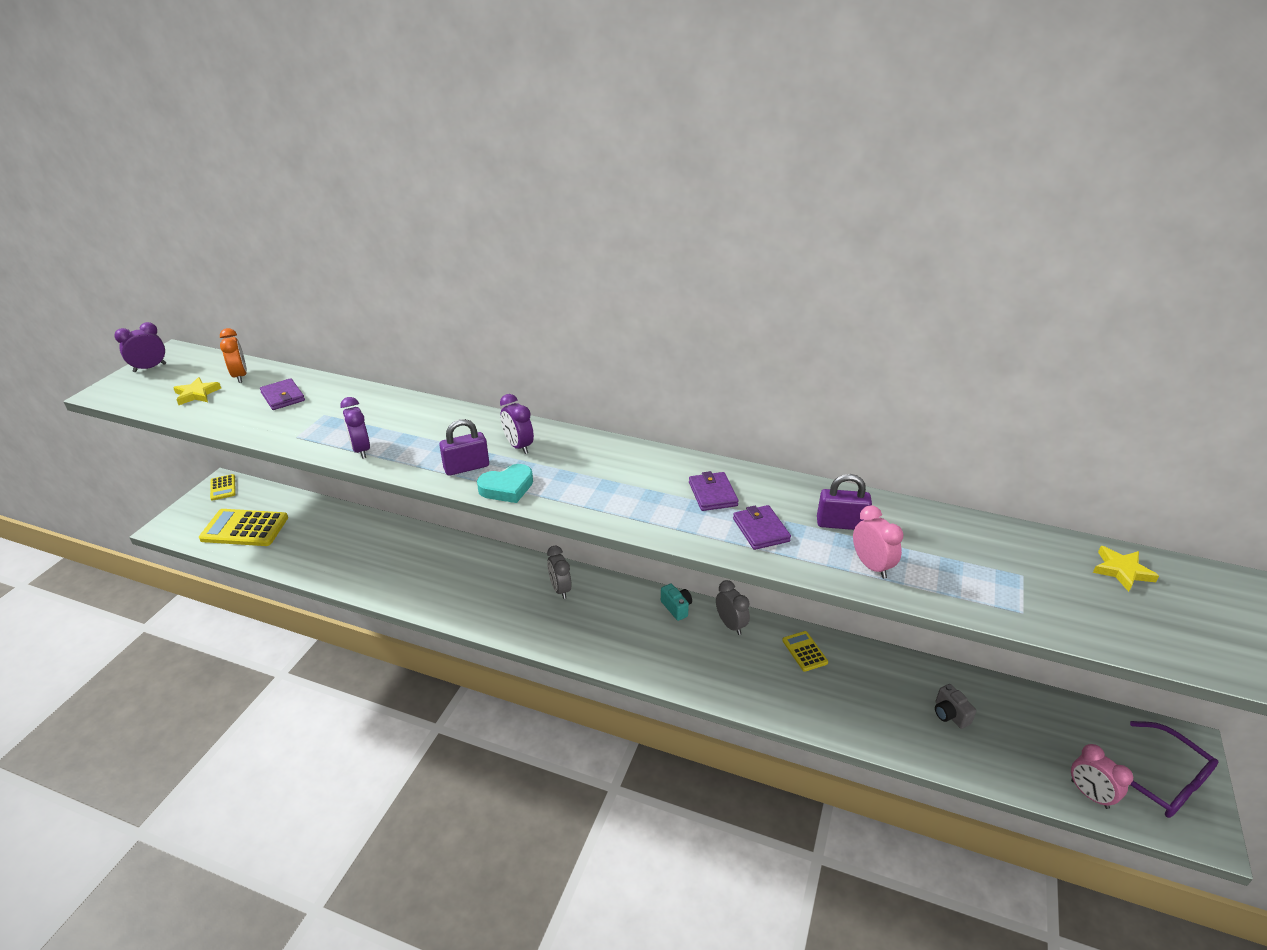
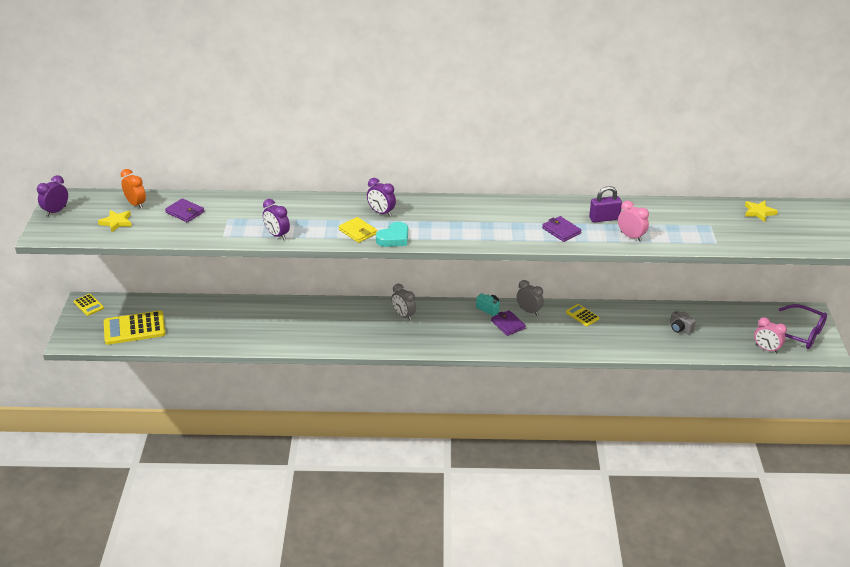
camera: 20 degrees left, 0 degrees up
(466, 467) = (358, 232): purple padlock -> yellow wallet
(712, 494) = (522, 217): purple wallet -> purple wallet (508, 324)

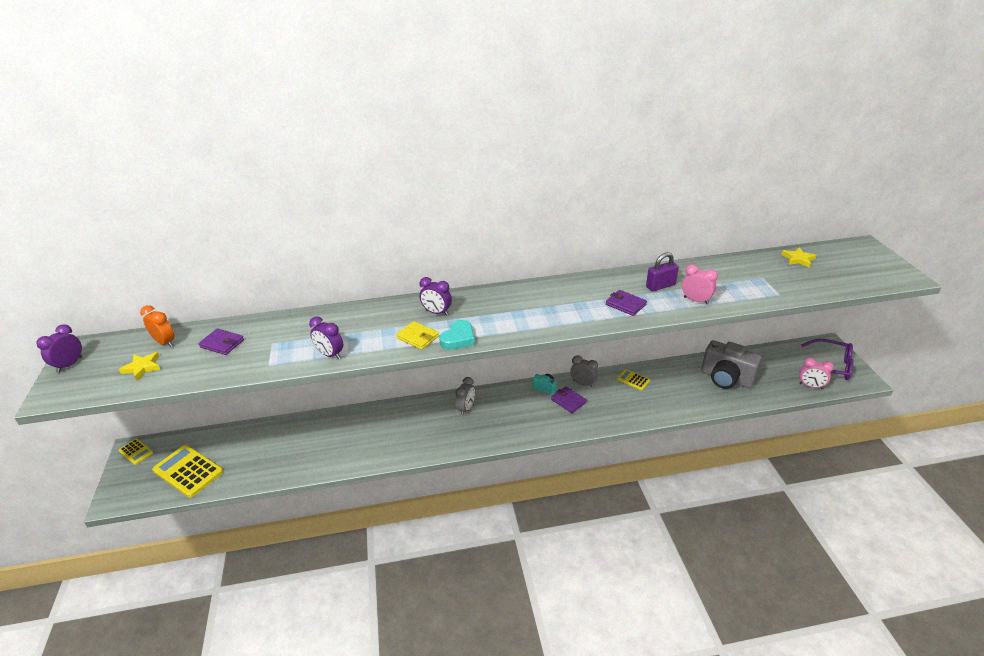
camera: 10 degrees left, 0 degrees up
(134, 328) = (188, 471): yellow calculator -> yellow calculator turned 60 degrees clockwise
(403, 315) = (466, 408): grey clock -> grey clock turned 105 degrees counterclockwise
(680, 329) = (726, 378): grey camera -> grey camera, size x2.25

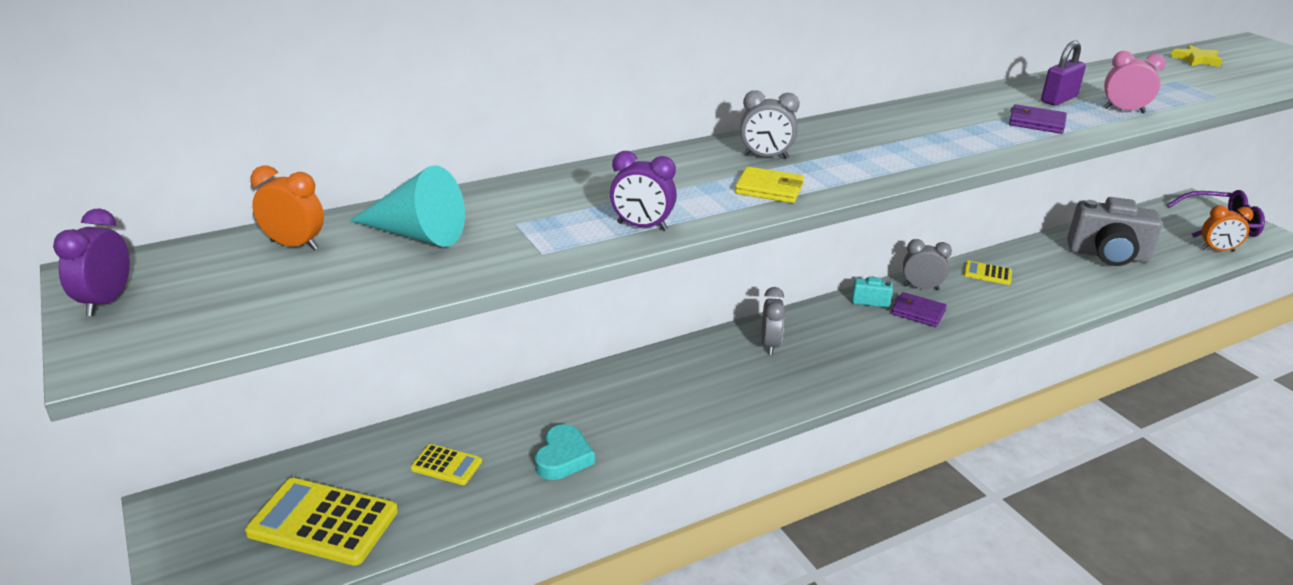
camera: 20 degrees left, 5 degrees down
(136, 452) = (184, 510): yellow calculator -> yellow calculator (446, 465)
(142, 367) = (282, 286): yellow star -> none
(222, 343) = (417, 234): purple wallet -> turquoise cone
(437, 312) = (765, 157): purple clock -> grey clock
(458, 338) = (837, 184): turquoise heart -> turquoise heart (563, 457)
(810, 386) = (1217, 250): pink clock -> orange clock

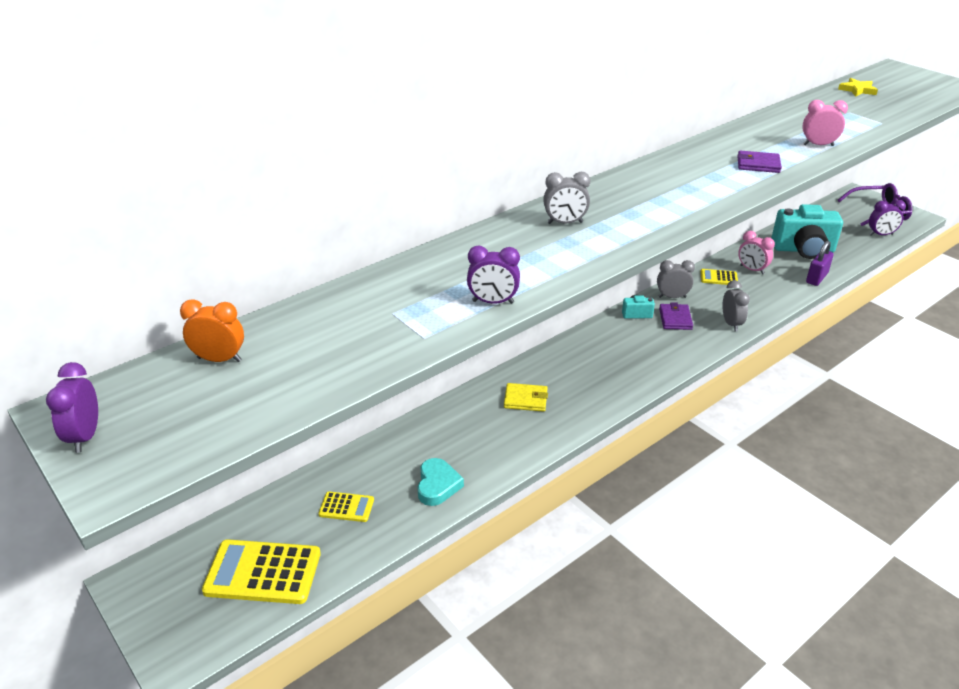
camera: 10 degrees left, 5 degrees up
(417, 234) = (316, 334): turquoise cone -> none
(769, 189) = (578, 253): yellow wallet -> yellow wallet (525, 399)
(770, 345) = (570, 363): grey clock -> grey clock (731, 324)
(918, 312) = (675, 319): purple wallet -> purple wallet turned 75 degrees clockwise
(1033, 270) = (752, 270): none -> pink clock
(1058, 99) = (768, 140): purple padlock -> purple padlock (816, 278)
(1107, 255) = (803, 250): grey camera -> turquoise camera
(1217, 250) = (881, 235): orange clock -> purple clock

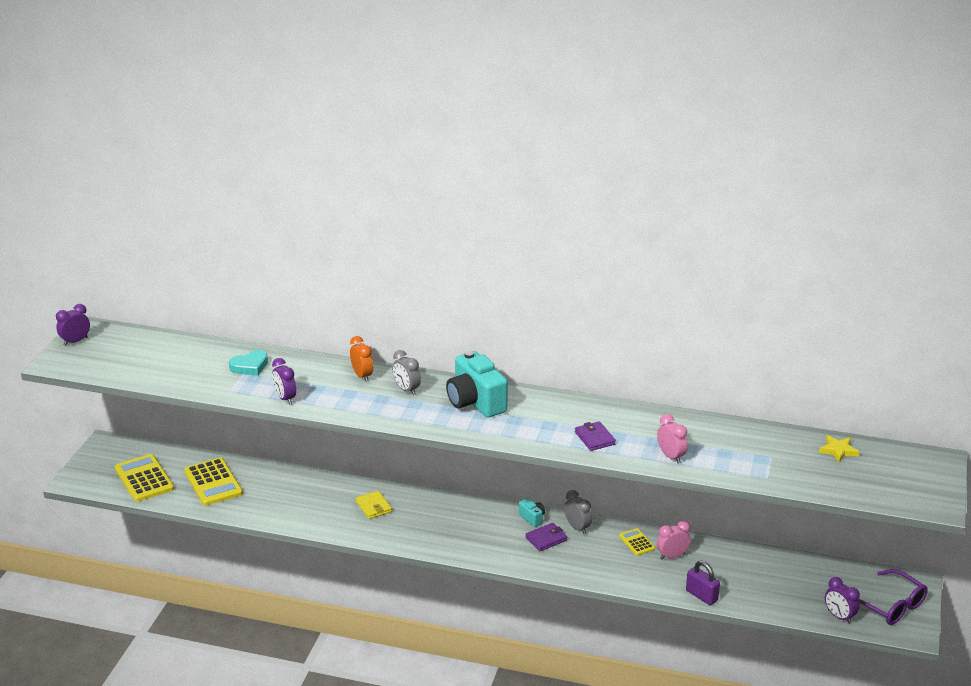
camera: 55 degrees right, 5 degrees down
(219, 359) = (157, 345): orange clock -> orange clock (362, 376)
(346, 507) = (213, 482): yellow calculator -> yellow calculator, size x1.93
(437, 485) = (259, 506): turquoise heart -> turquoise heart (250, 366)
(731, 324) = (570, 568): grey clock -> none
(752, 270) = (672, 556): pink clock -> pink clock turned 60 degrees clockwise
(803, 250) = (746, 576): turquoise camera -> turquoise camera (475, 402)
(816, 278) = (701, 596): purple padlock -> purple padlock turned 45 degrees clockwise

